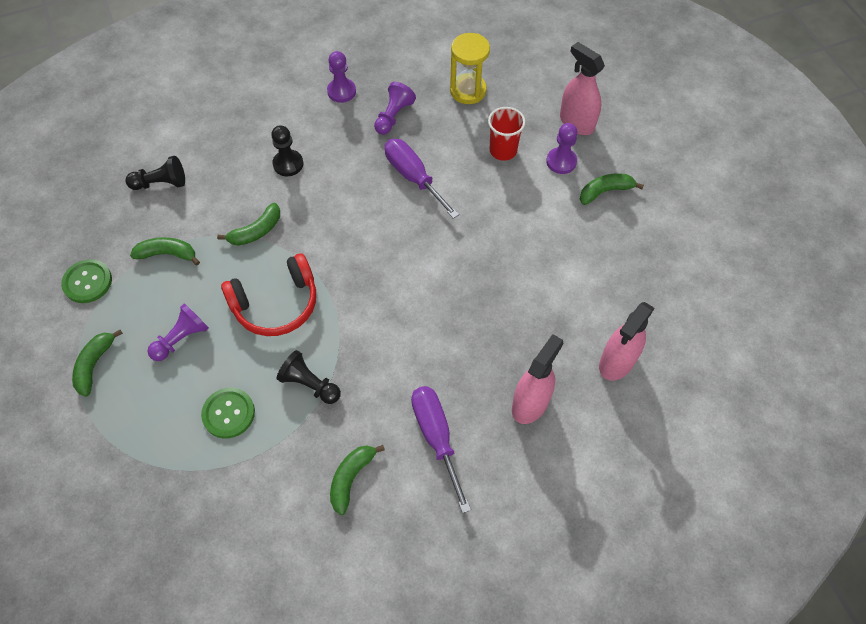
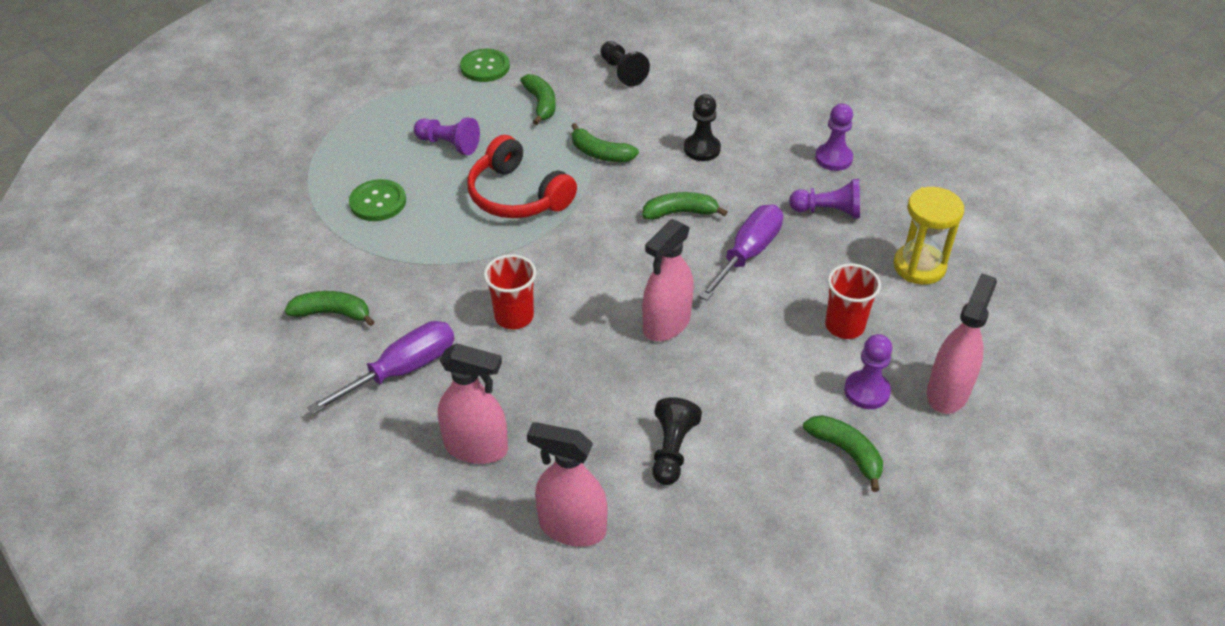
camera: 70 degrees right, 15 degrees down
(94, 365) = (399, 101): green banana -> green banana (680, 212)
(310, 384) = (432, 249): black pawn -> black pawn (672, 450)
(412, 344) = (514, 316): none -> red cup
(460, 249) = (666, 324): none -> pink spray bottle

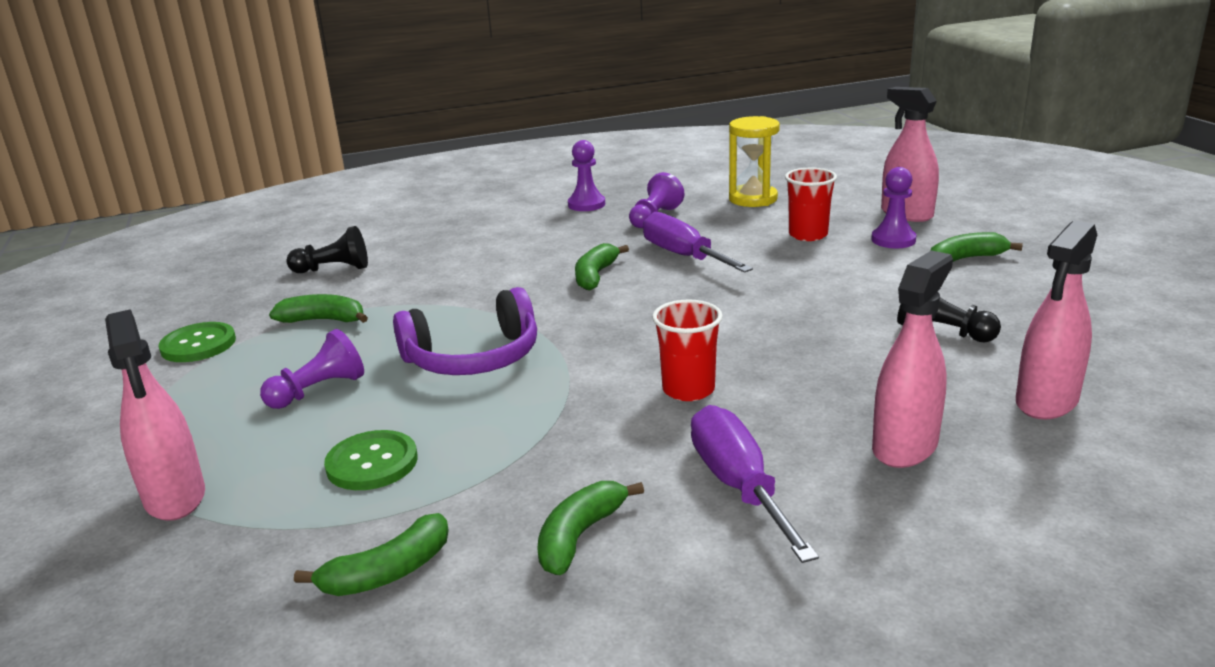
camera: 65 degrees left, 20 degrees down
(517, 195) = (473, 357): red headphones -> purple headphones
(600, 153) = (456, 300): green banana -> green banana (388, 572)
(666, 324) = (757, 307): pink spray bottle -> pink spray bottle (175, 497)
(702, 149) = (510, 252): black pawn -> none

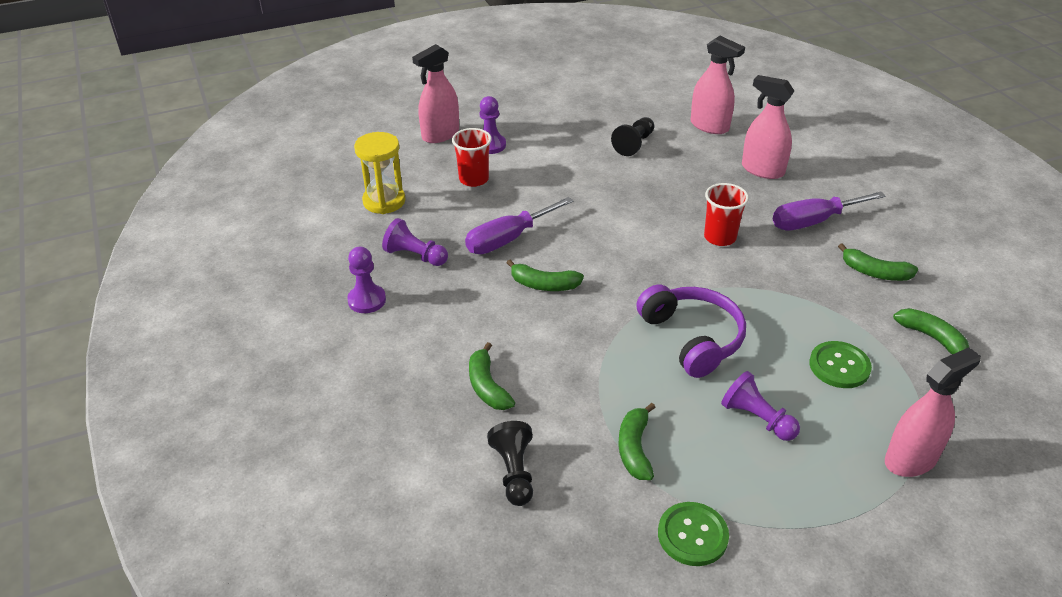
camera: 95 degrees left, 15 degrees up
(965, 259) = (527, 123): green banana -> green banana (487, 386)

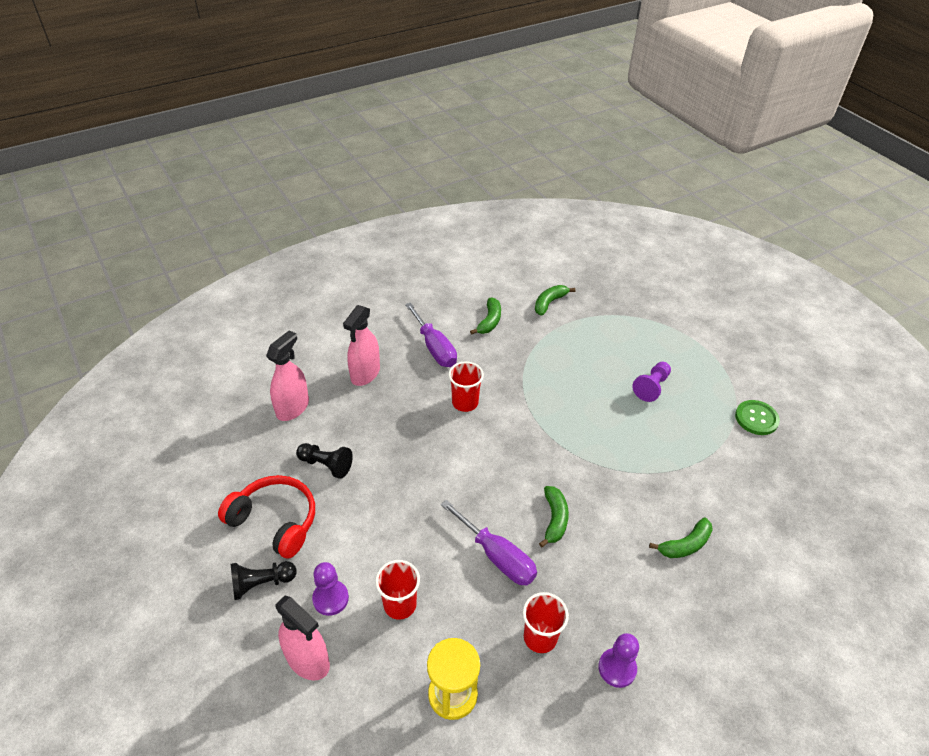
camera: 100 degrees left, 5 degrees up
(415, 256) = (540, 637): purple pawn -> red cup
(514, 472) = (756, 515): black pawn -> black pawn (261, 583)
(574, 119) = (275, 521): none -> red headphones
(634, 449) = (704, 449): green banana -> none
(692, 338) = (588, 419): purple headphones -> none
(839, 366) = (590, 346): green button -> none
(911, 459) = (655, 323): pink spray bottle -> none

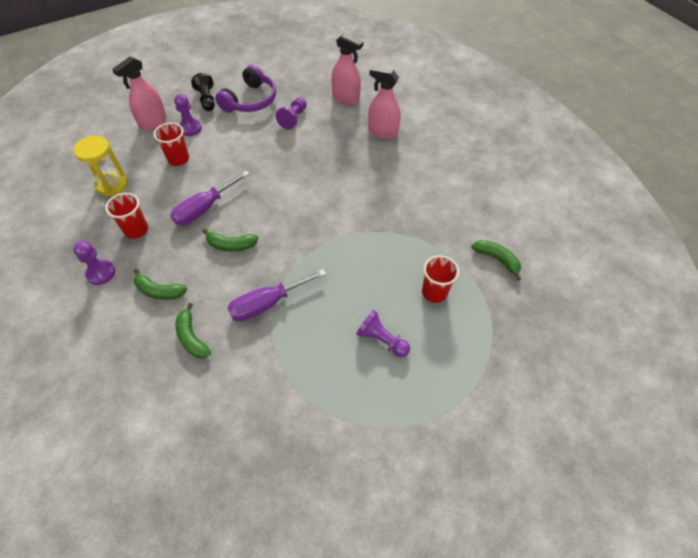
camera: 90 degrees right, 10 degrees up
(275, 521) = (250, 100): red headphones -> purple headphones
(326, 465) = (293, 118): black pawn -> purple pawn
(434, 348) = (417, 172): purple screwdriver -> purple screwdriver (267, 303)
(465, 402) = (354, 192): red cup -> red cup (434, 292)
(489, 321) = (459, 210): green banana -> green banana (159, 291)
(756, 418) = (339, 443): green button -> none

